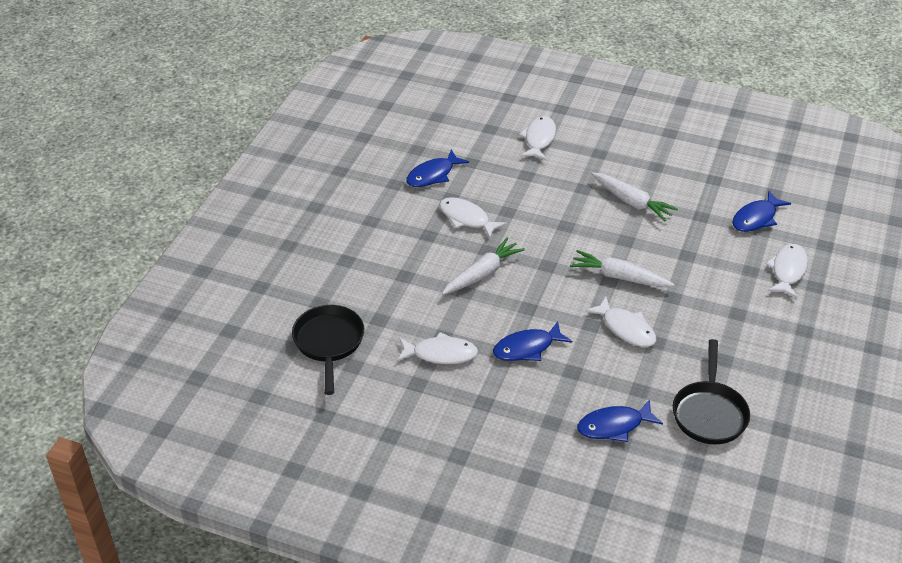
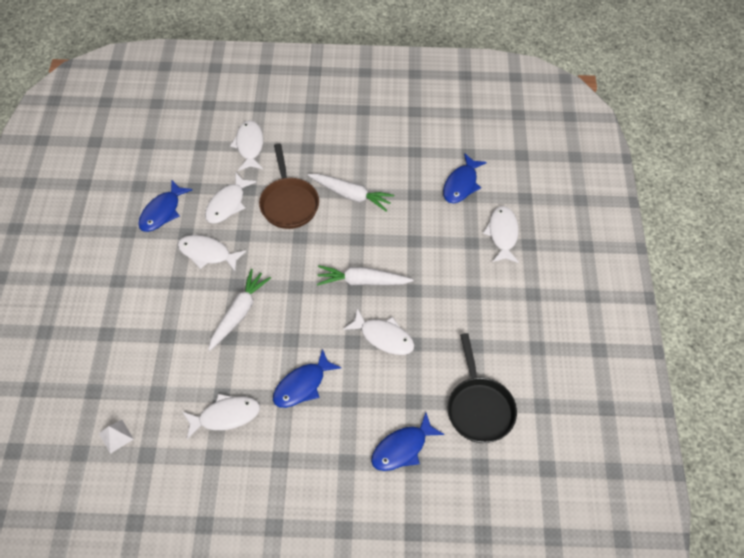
camera: 20 degrees left, 15 degrees up
(329, 343) = (116, 436): black pan -> white pyramid
(500, 182) = (227, 204): none -> white fish
(564, 195) = (289, 203): none -> brown pan

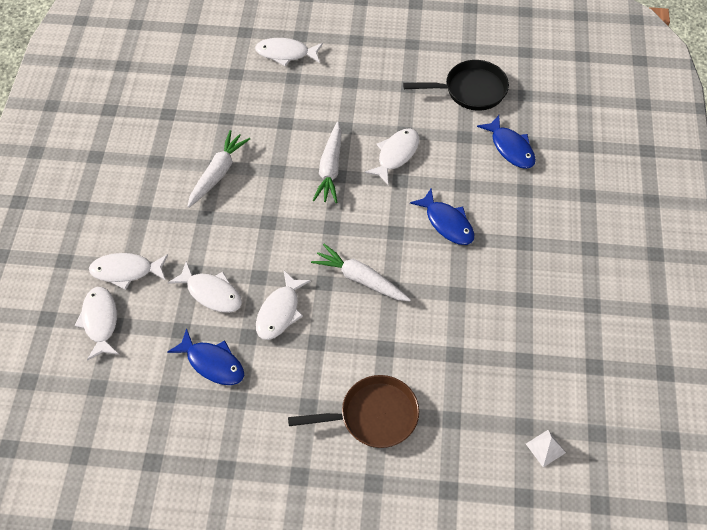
camera: 85 degrees left, 0 degrees up
(116, 436) = (504, 391): white pyramid -> white pyramid (545, 448)
(225, 416) = (480, 289): white fish -> white fish (100, 321)
(289, 203) = (219, 231): brown pan -> brown pan (373, 416)
(461, 184) = (219, 79): blue fish -> none

